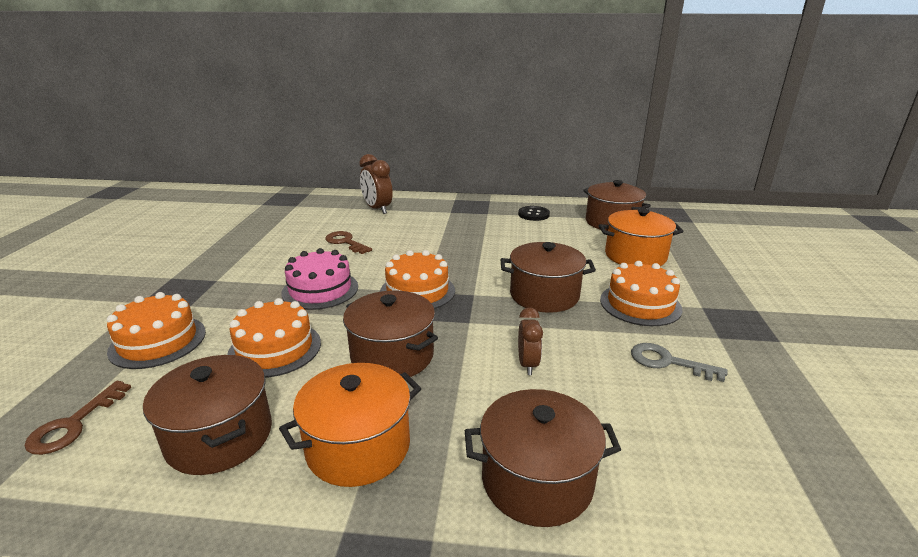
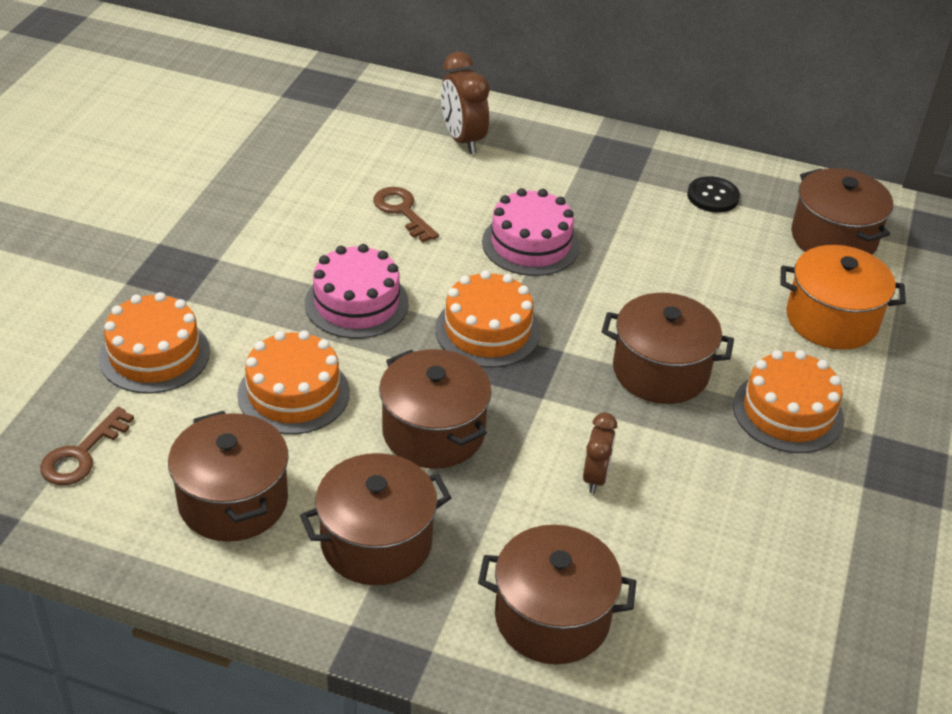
camera: 10 degrees right, 15 degrees up
(358, 447) = (376, 542): orange pot -> brown pot
(433, 246) = (530, 244): none -> pink cake
(667, 362) = (772, 509): grey key -> none

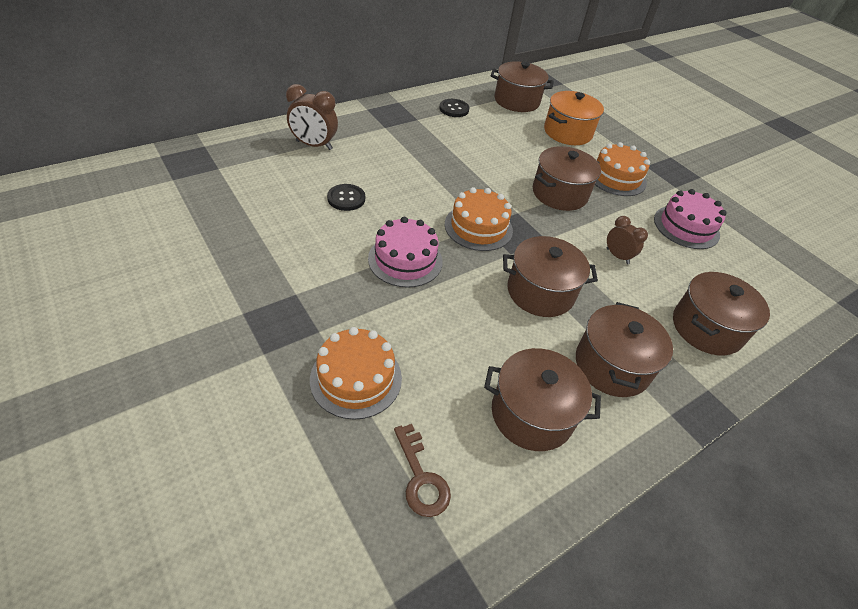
camera: 55 degrees left, 5 degrees up
(293, 393) = (458, 330): orange cake -> none
(402, 211) = (346, 198): brown key -> black button
(530, 244) = (426, 175): pink cake -> pink cake (686, 227)

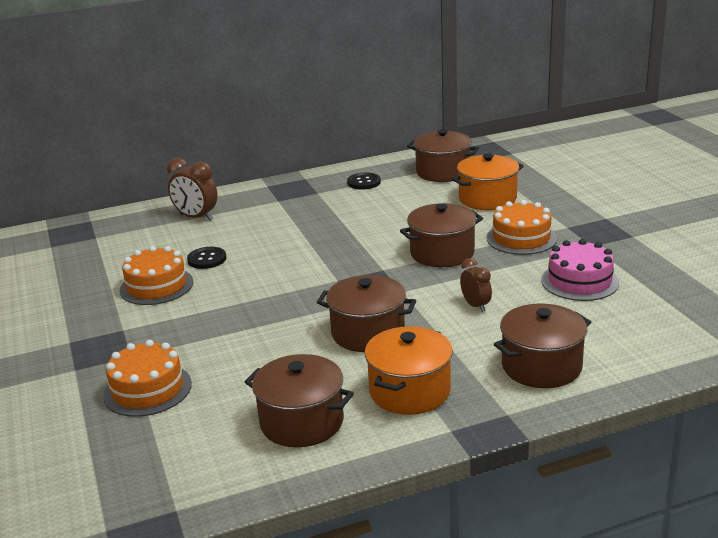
camera: 20 degrees right, 20 degrees down
(405, 260) = (240, 306): pink cake -> none
(421, 478) = (171, 457): brown key -> none
(478, 227) = (332, 281): orange cake -> orange cake (156, 286)
(612, 365) = (409, 391): brown pot -> orange pot

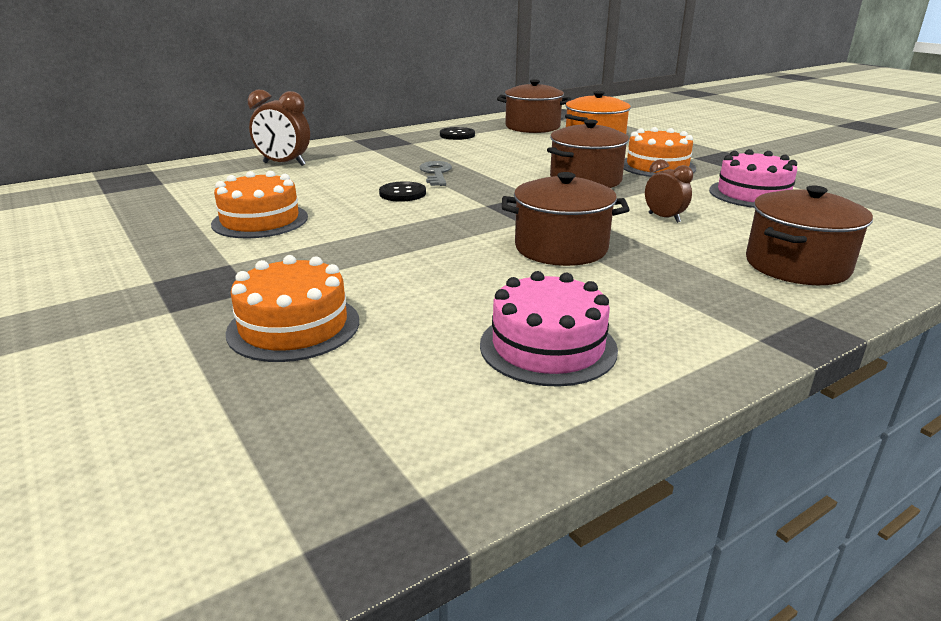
camera: 15 degrees left, 0 degrees up
(207, 259) = (314, 195): black button -> black button (402, 193)
(302, 422) = (548, 346): brown pot -> pink cake
(317, 237) = (436, 173): none -> grey key
(409, 391) = (665, 301): orange pot -> none

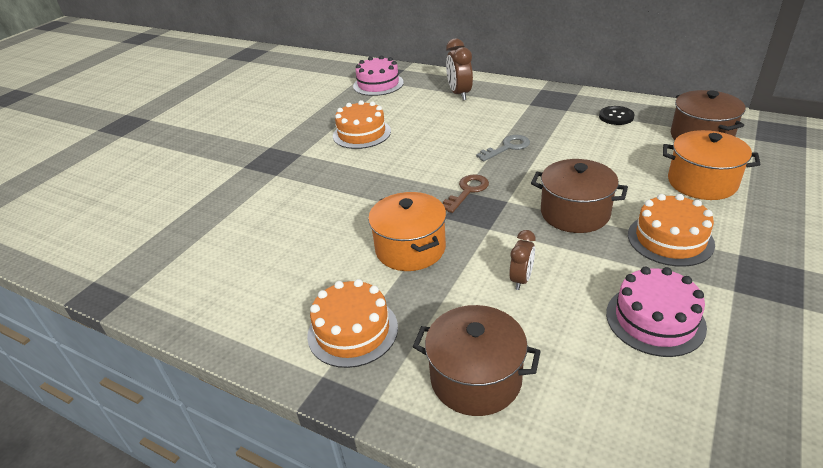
camera: 65 degrees right, 10 degrees up
(294, 326) = (246, 203): orange cake -> orange cake (352, 331)
(402, 193) = (451, 153): black button -> none
(489, 203) = (467, 191): none -> brown key
(548, 346) = (266, 288): pink cake -> pink cake (378, 84)
(561, 248) = (410, 249): brown pot -> orange pot

